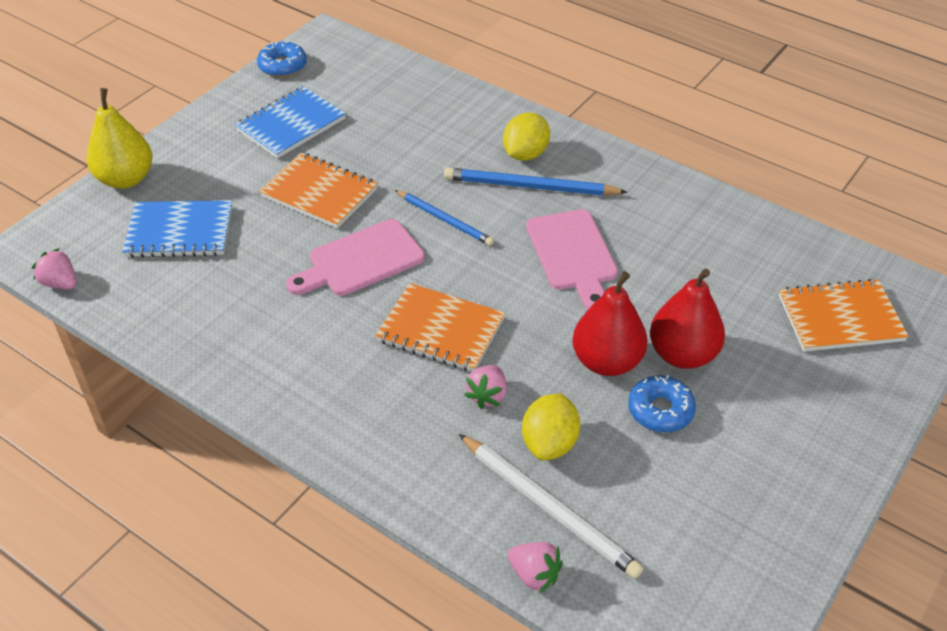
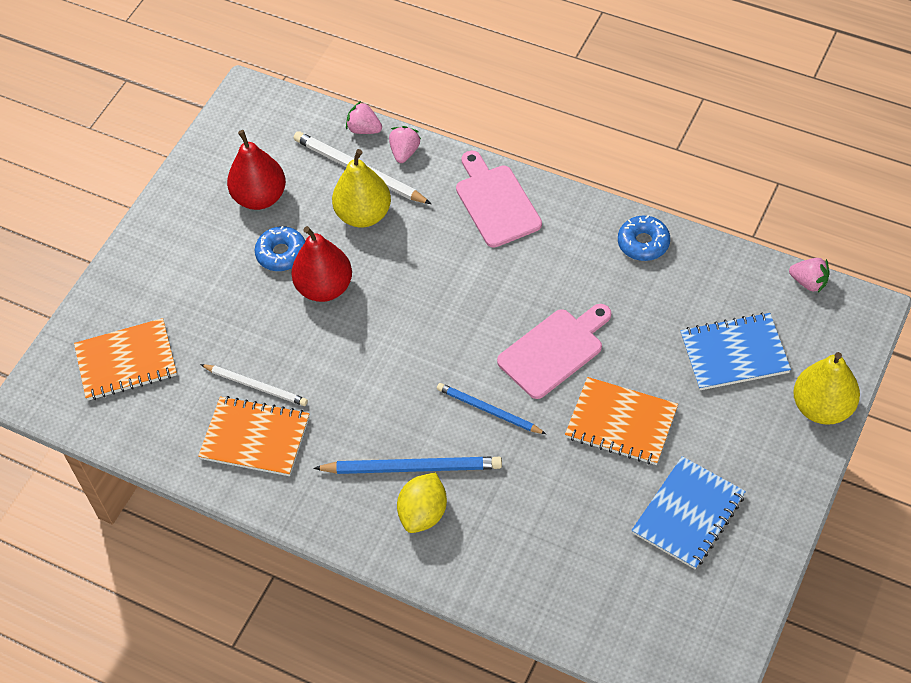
camera: 175 degrees right, 10 degrees up
(282, 66) = (739, 613): blue donut -> blue donut (643, 243)
(440, 330) = (465, 293): orange notebook -> orange notebook (255, 438)
(487, 395) = (416, 243): pink strawberry -> pink strawberry (405, 152)
(549, 443) = (364, 215): yellow lemon -> yellow pear
(573, 254) = (361, 390): pink cutting board -> pink cutting board (495, 202)
(682, 354) = (263, 304): red pear -> red pear (260, 197)
(688, 274) = (255, 386): none -> white pencil

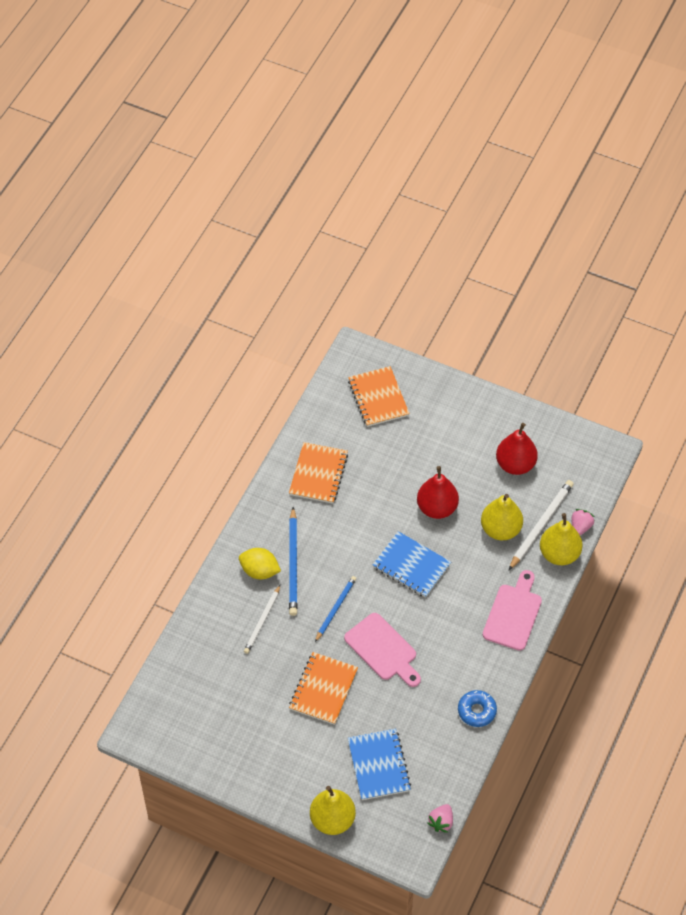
camera: 85 degrees right, 0 degrees up
(255, 386) = (358, 472): white pencil -> white pencil (262, 621)
(281, 253) = (466, 480): blue donut -> none
(405, 152) = (559, 554): pink strawberry -> yellow pear
(495, 202) = (513, 614): pink cutting board -> pink cutting board turned 45 degrees counterclockwise
(688, 514) = (252, 727): blue notebook -> blue notebook (411, 566)

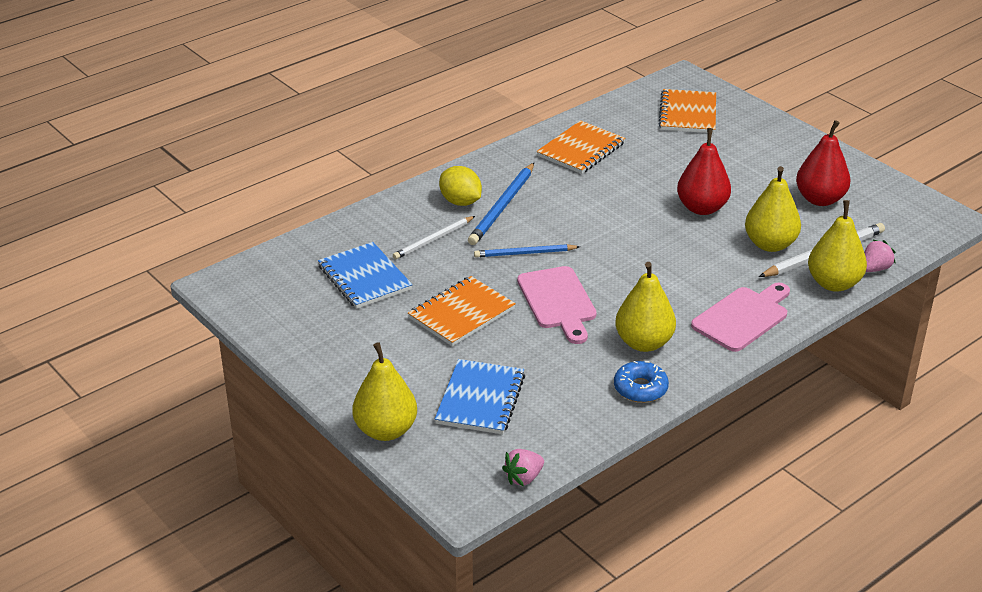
camera: 25 degrees right, 20 degrees down
(335, 609) = (525, 253): blue pencil -> blue pencil turned 150 degrees counterclockwise
(411, 566) = (640, 244): blue notebook -> blue notebook (364, 278)
(459, 666) = (643, 343): none -> yellow pear

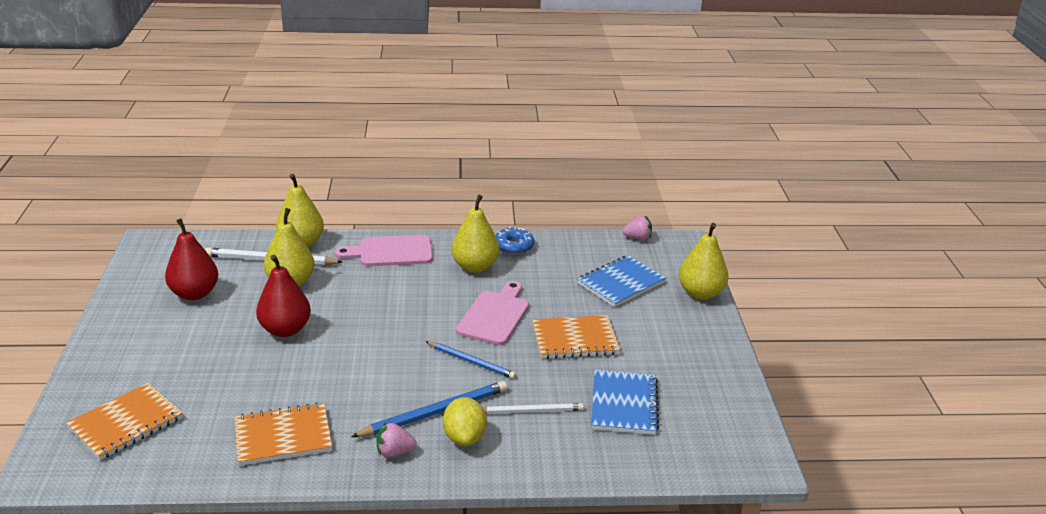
camera: 145 degrees left, 5 degrees down
(875, 269) = (260, 239): pink strawberry -> pink strawberry (394, 452)

